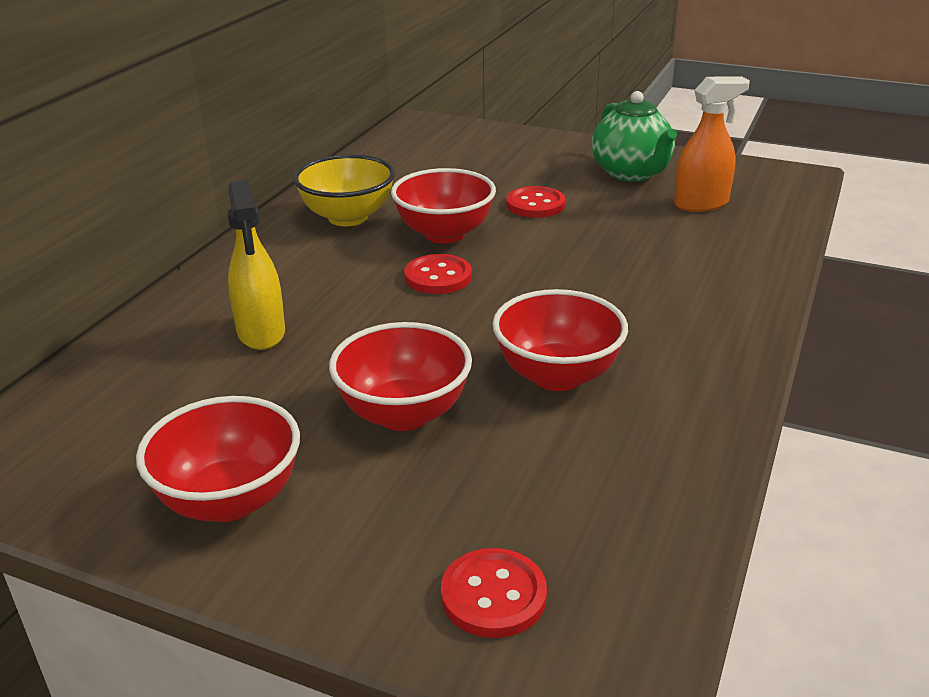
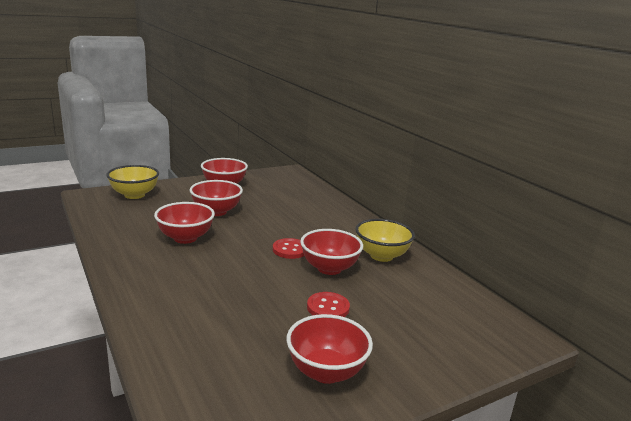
camera: 125 degrees right, 10 degrees down
(261, 333) = (301, 211): yellow spray bottle -> none
(493, 595) = (134, 195): red button -> yellow bowl
(632, 173) = (326, 372): green teapot -> red bowl
(701, 204) = (242, 366): orange spray bottle -> none

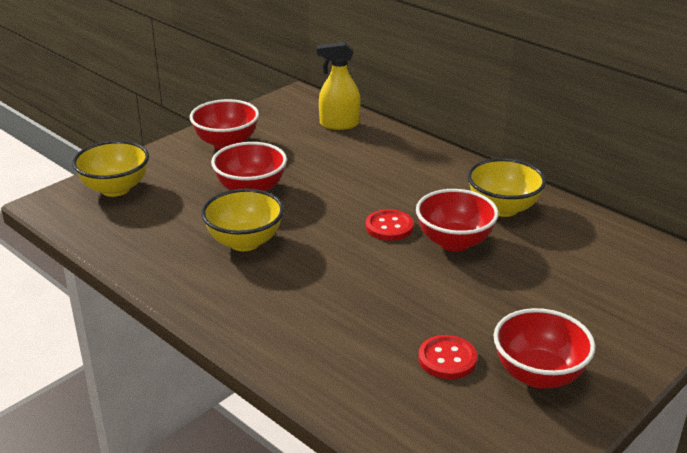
camera: 15 degrees left, 10 degrees up
(185, 238) = (245, 242): red bowl -> yellow bowl
(304, 189) = (339, 124): none -> yellow spray bottle
(328, 307) = (488, 296): red button -> red button (447, 359)

